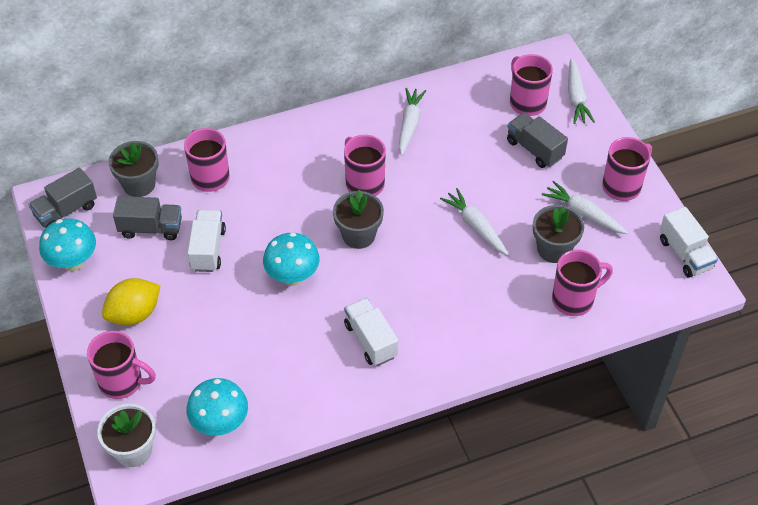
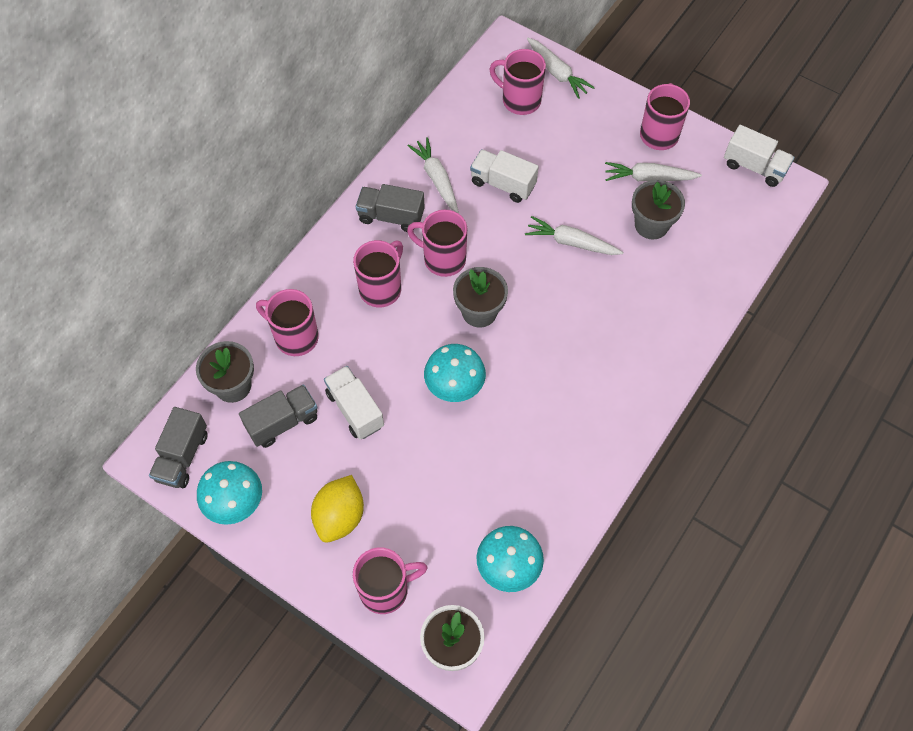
camera: 35 degrees left, 10 degrees up
(371, 340) = (571, 404): white truck -> white truck (503, 184)
(534, 149) = (562, 141): grey truck -> grey truck (391, 216)
(574, 299) = (703, 260): pink mug -> pink mug (381, 288)

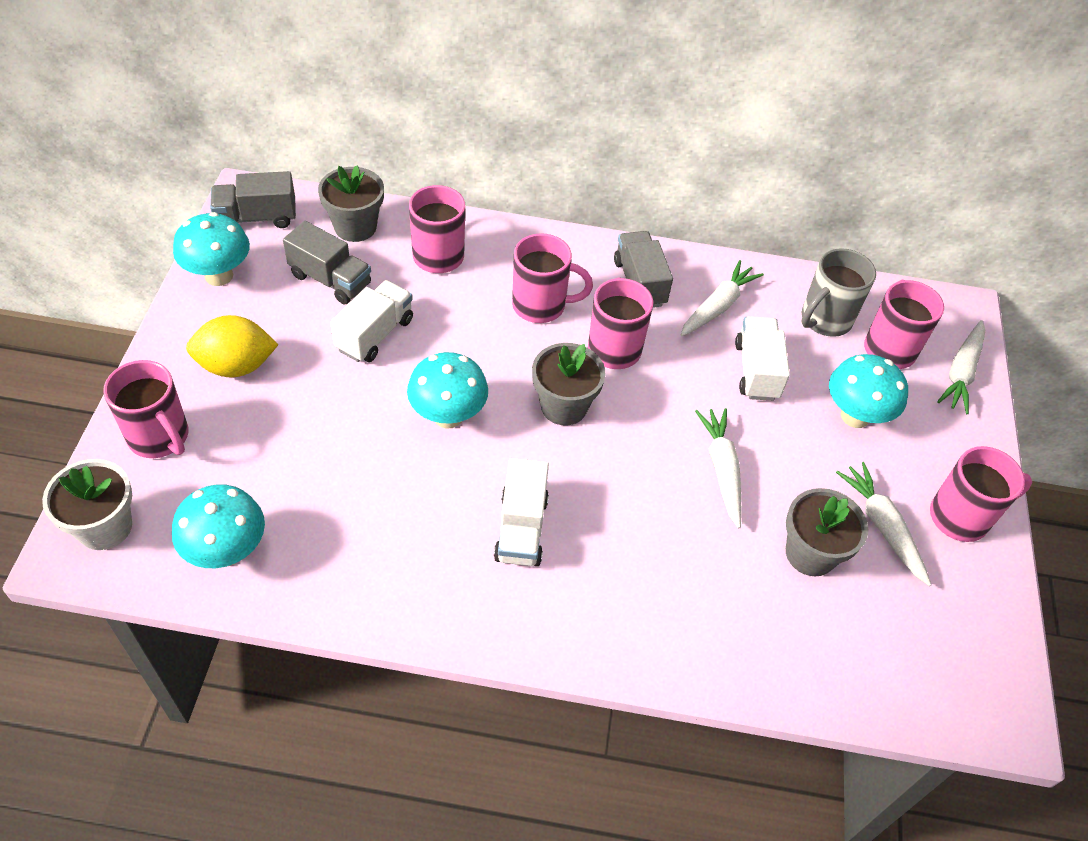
camera: 60 degrees right, 10 degrees down
(479, 123) = (824, 320): none -> grey mug
(563, 148) = (855, 416): none -> turquoise mushroom
(754, 167) = (1002, 659): white truck -> white truck (521, 528)

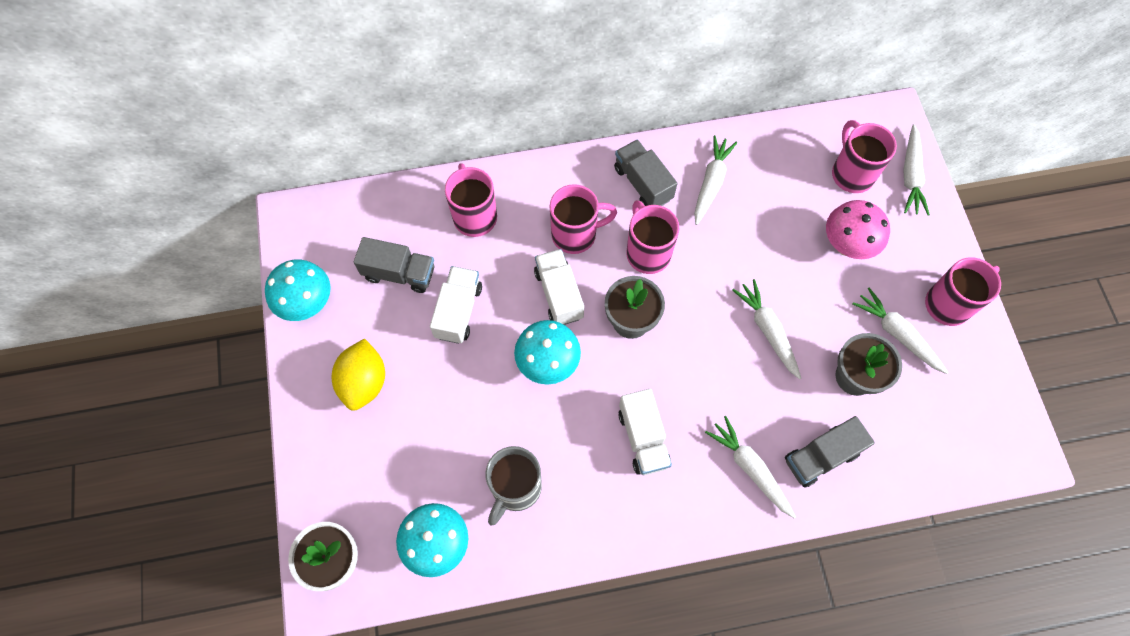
camera: 15 degrees left, 15 degrees up
(160, 437) = (337, 469): pink mug -> none
(236, 366) = (364, 382): yellow lemon -> yellow lemon turned 60 degrees counterclockwise
(257, 217) = (310, 235): grey truck -> grey truck (821, 457)
(355, 227) = (395, 214): grey flower pot -> none
(637, 606) = (750, 468): none -> white carrot
(756, 371) = (761, 232): white truck -> white truck (559, 294)
(824, 320) = (795, 165): grey mug -> grey mug (515, 488)
(855, 416) = (847, 245): turquoise mushroom -> pink mushroom

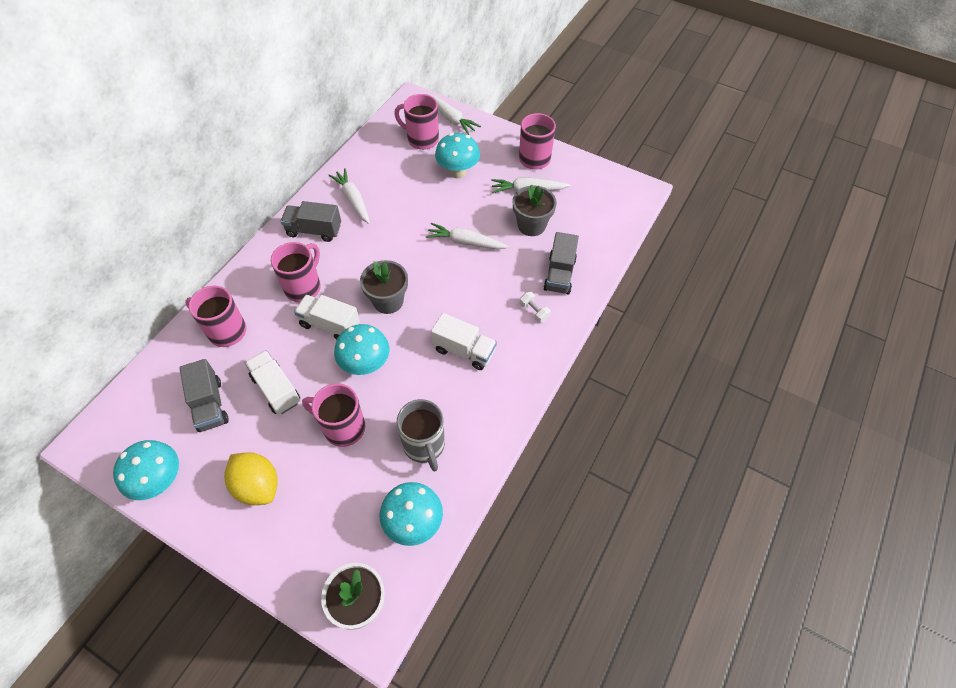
camera: 50 degrees left, 10 degrees down
(399, 273) = (210, 405): grey truck -> grey truck turned 105 degrees clockwise
(647, 252) = (357, 261): pink mug -> pink mug (343, 427)
(750, 468) = (534, 312): white carrot -> white dumbbell
(847, 245) = (458, 172): pink mushroom -> turquoise mushroom

